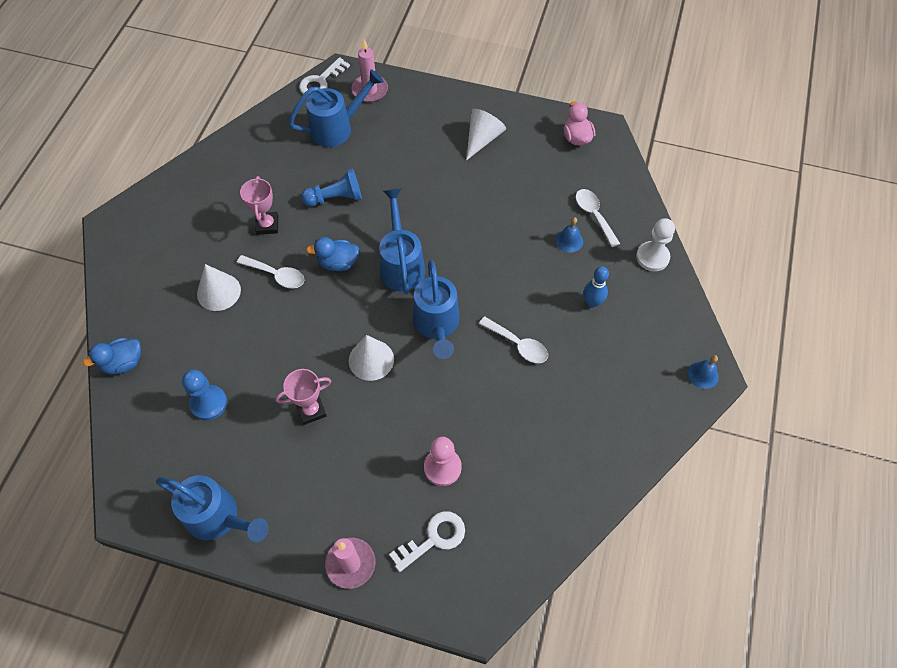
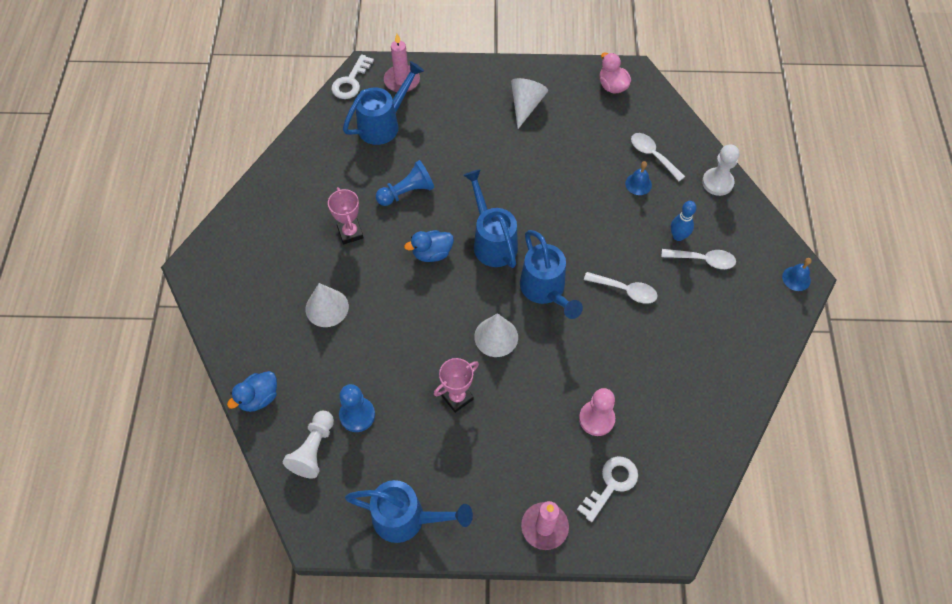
camera: 15 degrees left, 0 degrees up
(155, 426) = (313, 449): none -> white pawn
(276, 275) = (377, 278): white spoon -> white spoon (703, 260)

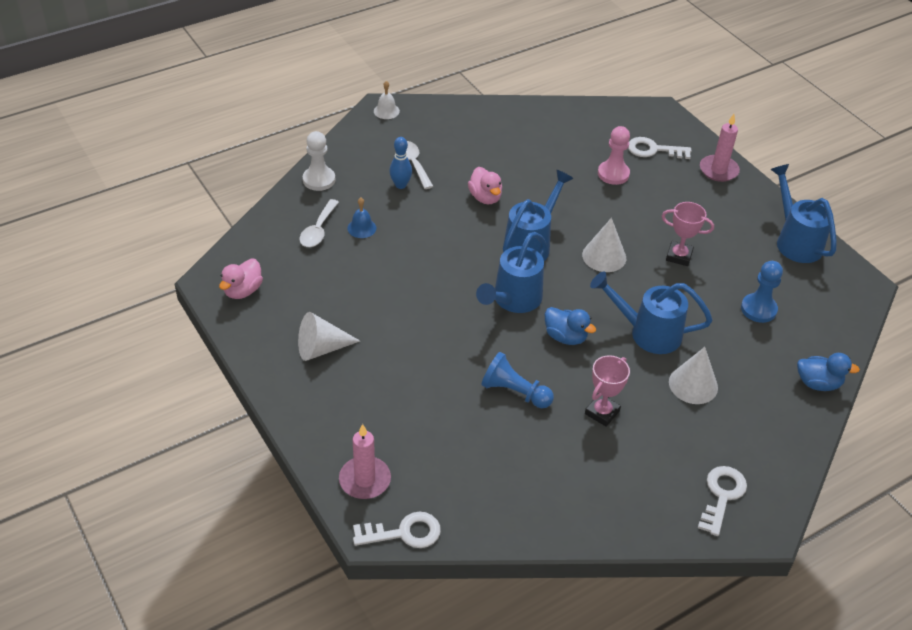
camera: 125 degrees left, 15 degrees down
(233, 258) = (722, 495): none -> white key
(313, 449) = (813, 321): white pawn -> none
(383, 124) = (443, 462): blue watering can -> blue watering can (648, 333)
(625, 290) = (485, 197): white spoon -> pink duck
(796, 278) = (386, 111): blue bell -> white bell

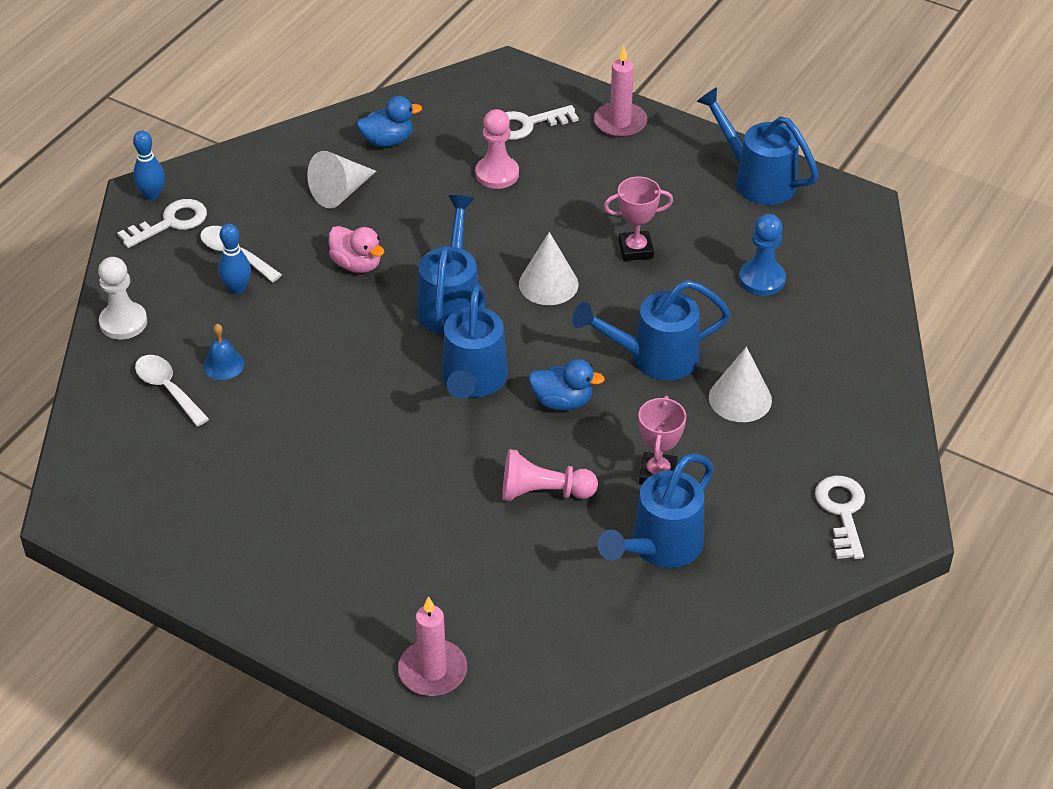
camera: 25 degrees left, 0 degrees up
(243, 291) = (122, 507): pink duck -> none
(318, 230) = (168, 389): white spoon -> white spoon turned 150 degrees clockwise
(321, 348) = (274, 537): white cone -> white cone (340, 192)
(386, 111) = (152, 195): white bell -> blue bowling pin
(404, 533) = (518, 710): white key -> white key (171, 223)
(514, 392) = (543, 492): blue pawn -> pink pawn
(573, 463) = (660, 547): none -> blue watering can
(818, 383) = (873, 341): blue duck -> blue duck (388, 141)

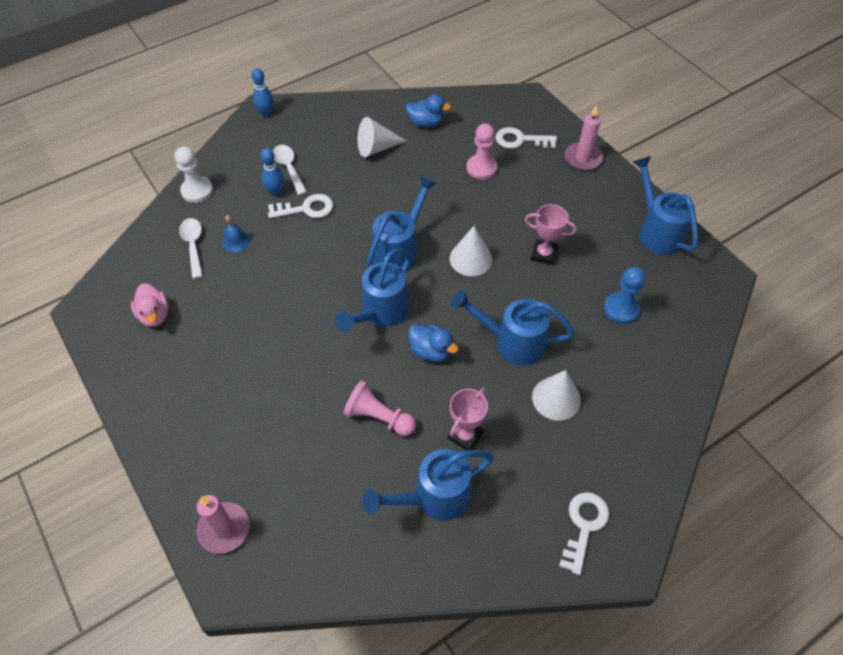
camera: 25 degrees right, 10 degrees up
(171, 223) = (265, 134): white key -> white key (306, 209)
(357, 264) = (357, 201): pink duck -> pink duck (154, 315)

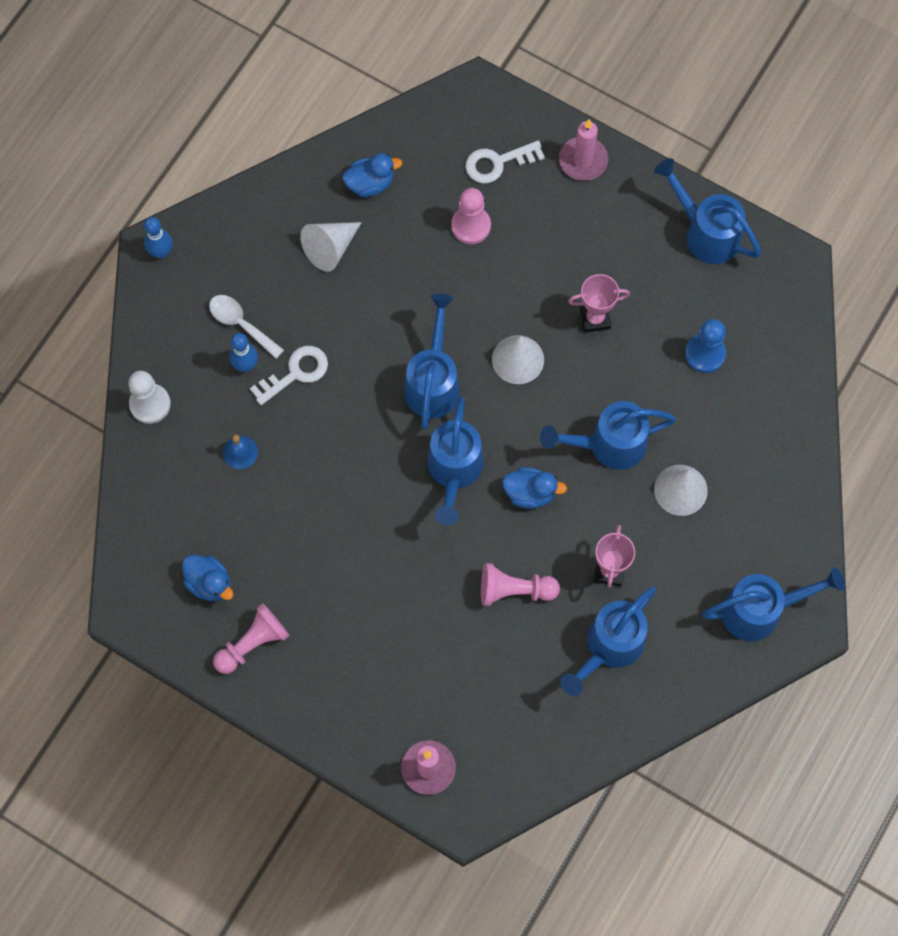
camera: 25 degrees left, 15 degrees up
(154, 315) = (209, 583): pink duck -> blue duck
(155, 369) = (253, 643): none -> pink pawn
(193, 245) = (195, 479): white spoon -> none
(584, 526) = (759, 610): white key -> blue watering can

